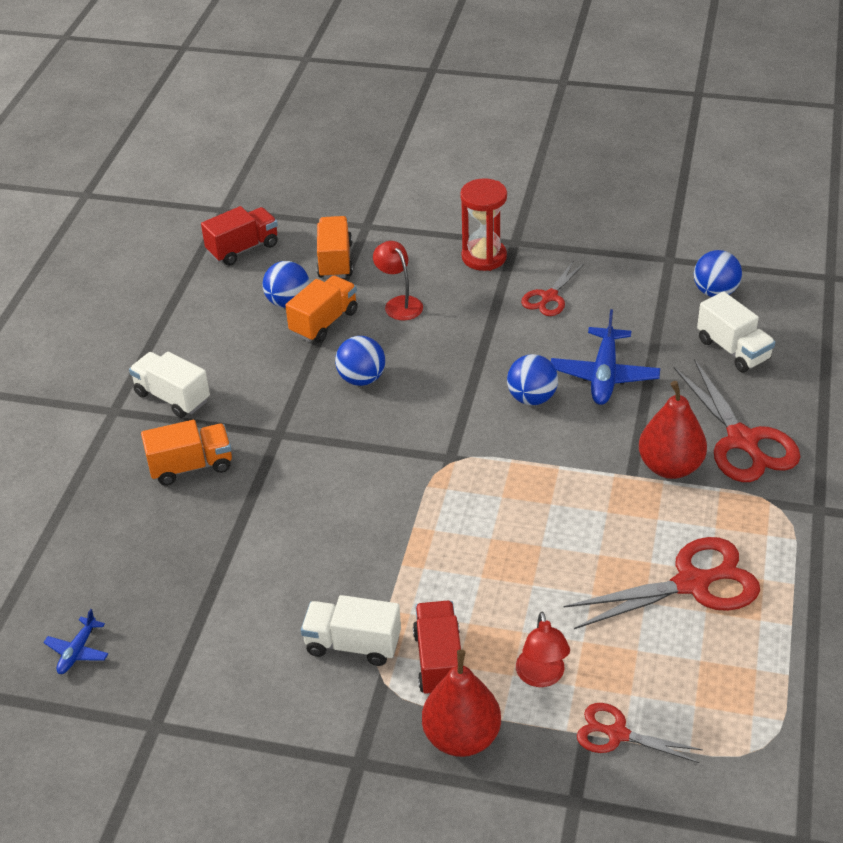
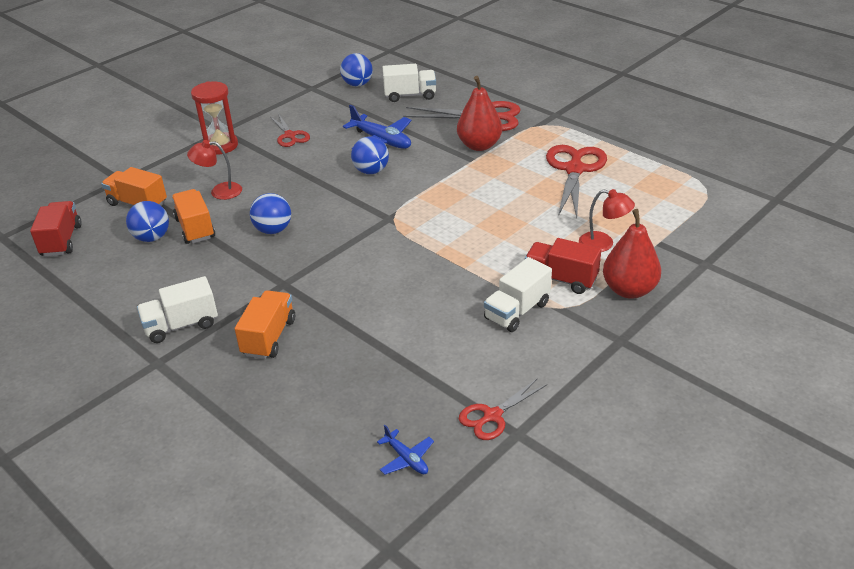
camera: 60 degrees left, 5 degrees down
(617, 734) = (666, 232): red scissors -> red scissors (492, 416)

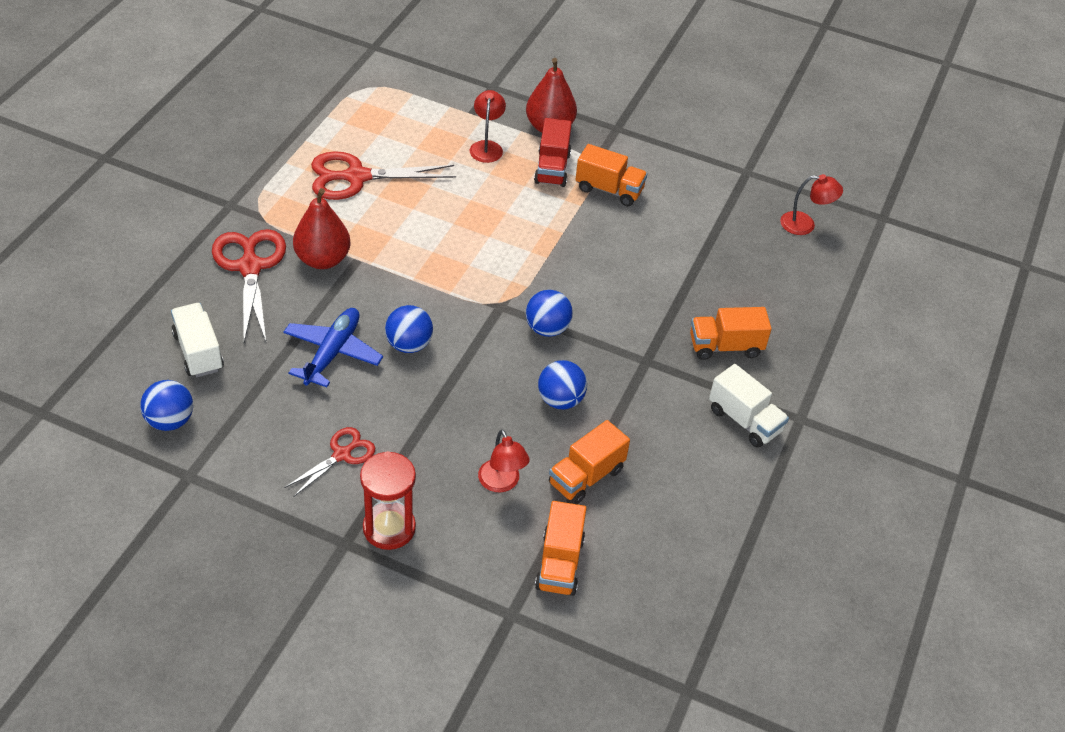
camera: 115 degrees left, 10 degrees up
(61, 241) = (666, 610): red truck -> none
(152, 238) = (621, 513): blue ball -> blue ball (547, 328)
(406, 459) = (805, 225): blue plane -> red lamp
(492, 416) = (737, 187): red scissors -> none
(517, 311) = (609, 190): white truck -> orange truck

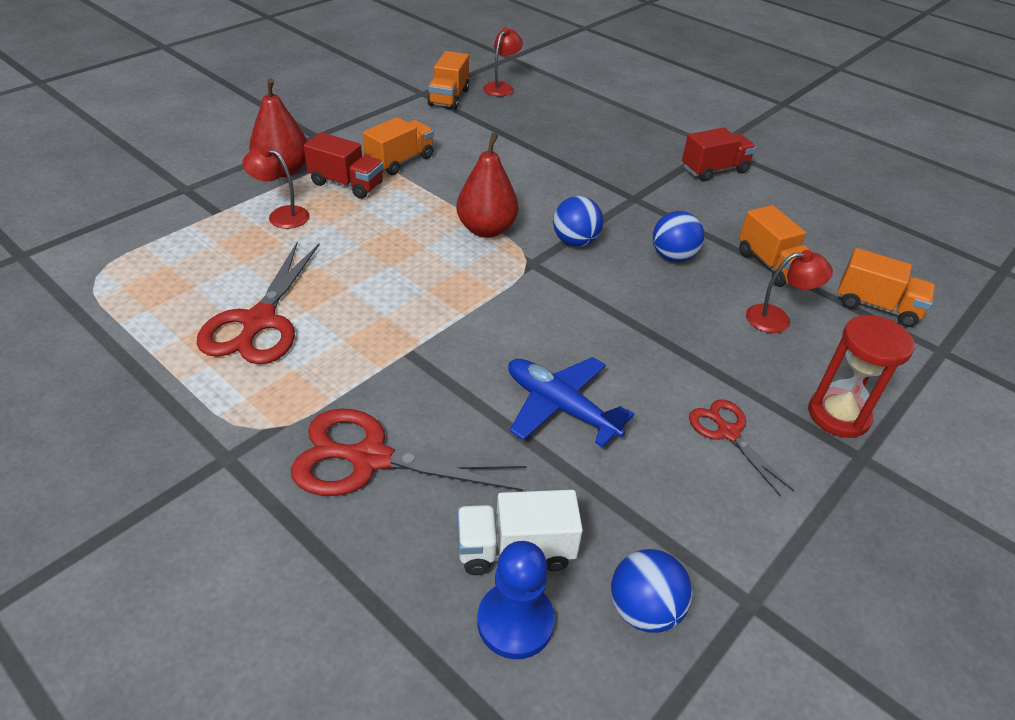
camera: 70 degrees left, 5 degrees down
(147, 361) = (515, 622): none -> blue pawn
(322, 259) = (392, 383): red pear -> red pear (486, 229)
(409, 345) = (567, 340): blue ball -> none
(725, 346) = (628, 156): orange truck -> orange truck (449, 98)
(744, 420) = (714, 170): white truck -> red truck

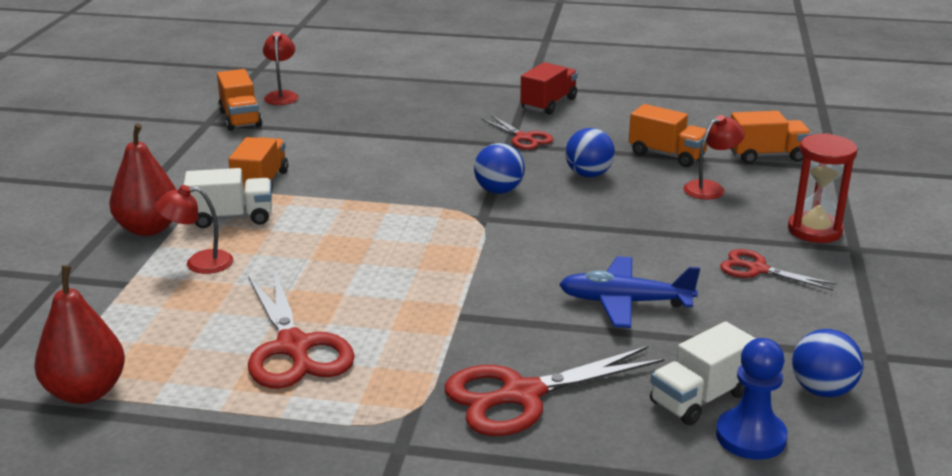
camera: 30 degrees left, 15 degrees down
(346, 184) = (231, 218): red truck -> white truck
(486, 229) = (412, 208): red pear -> red pear (86, 392)
(654, 196) = (524, 138): none -> red scissors

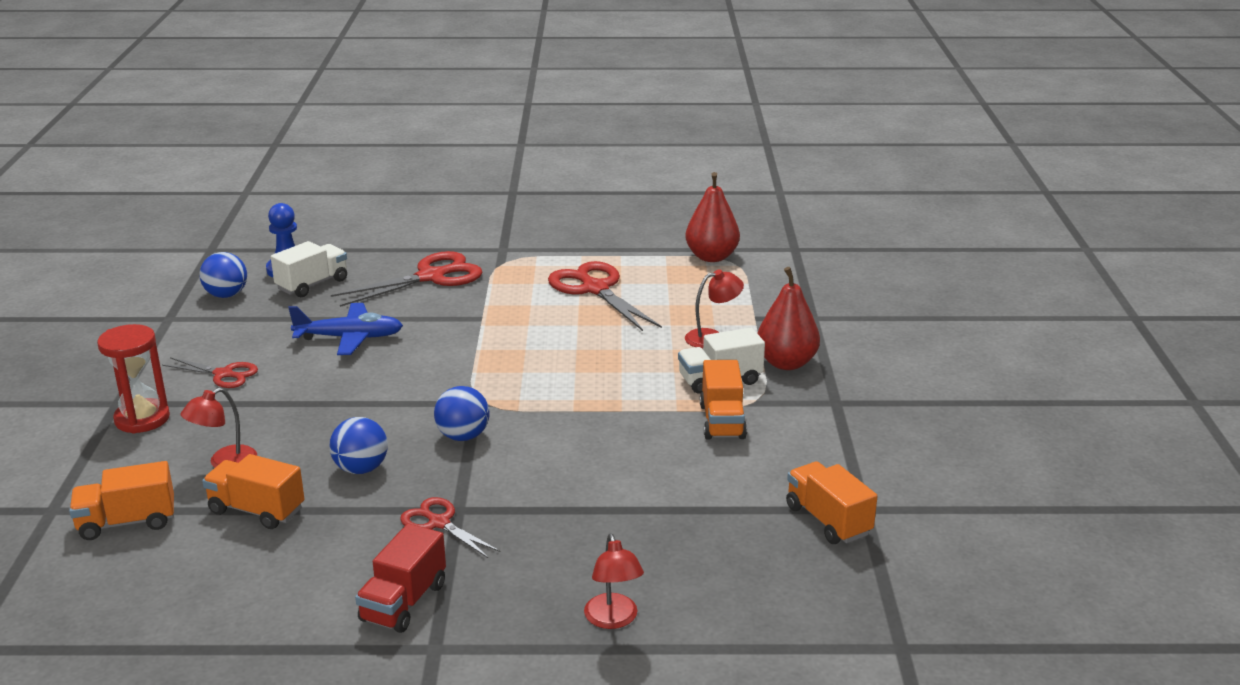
camera: 170 degrees right, 0 degrees up
(282, 95) = (810, 578): red lamp -> red lamp (613, 619)

